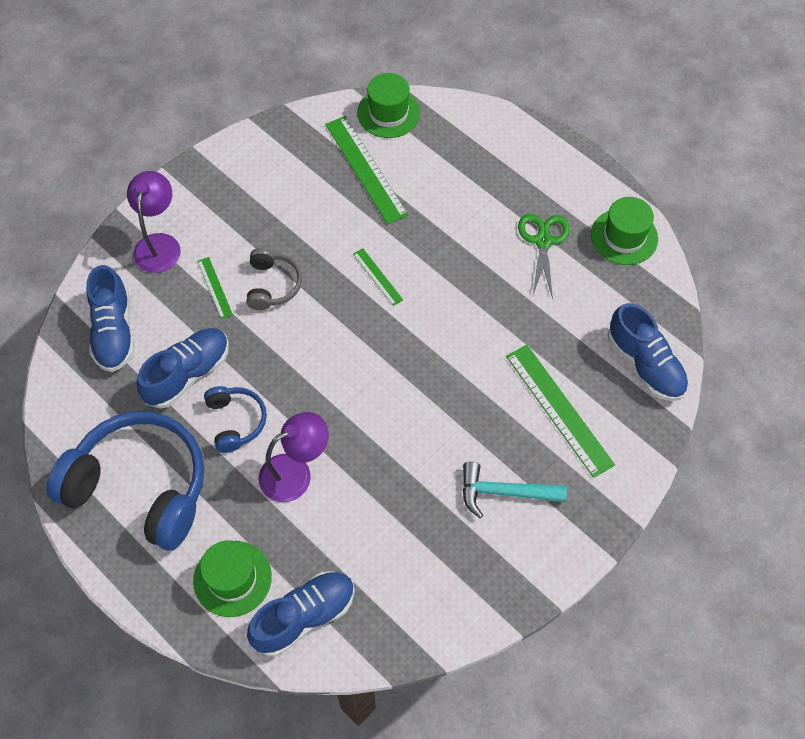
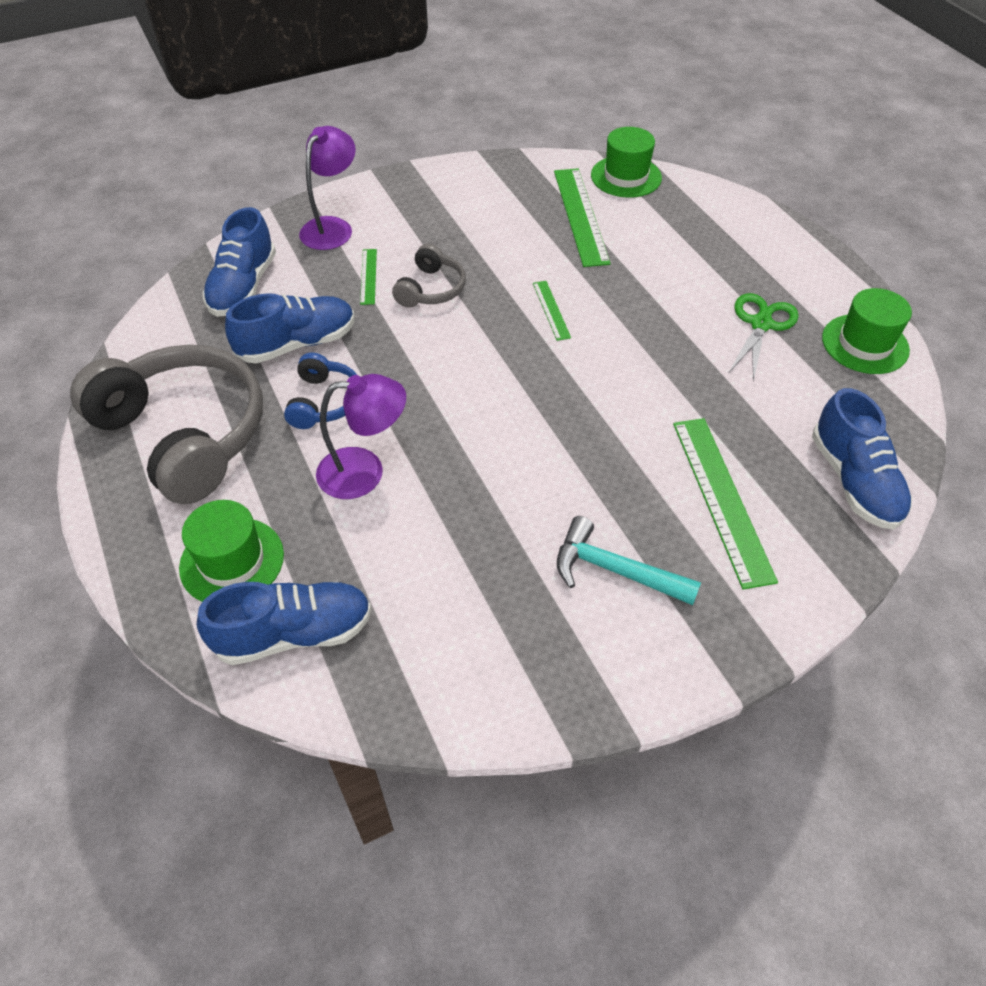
camera: 20 degrees right, 10 degrees down
(140, 487) = (184, 434): blue headphones -> grey headphones

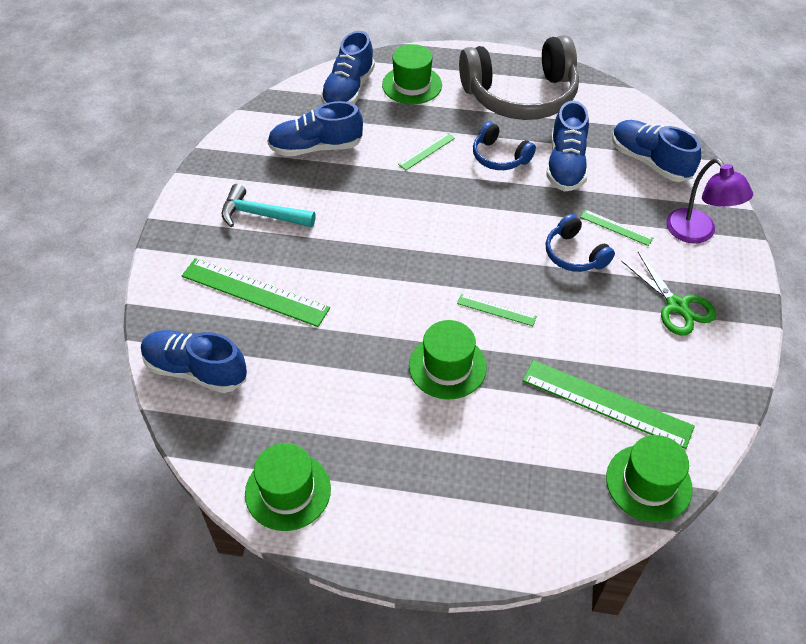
camera: 125 degrees right, 0 degrees up
(365, 472) = (427, 151): purple lamp -> green ruler
(431, 289) = (574, 254): grey headphones -> blue headphones
(449, 593) = (316, 147): none -> blue shoe
(615, 570) = (262, 215): turquoise hammer -> turquoise hammer turned 135 degrees counterclockwise
(645, 312) = (447, 366): none -> green hat
(761, 324) = (370, 434): green scissors -> green scissors (677, 306)

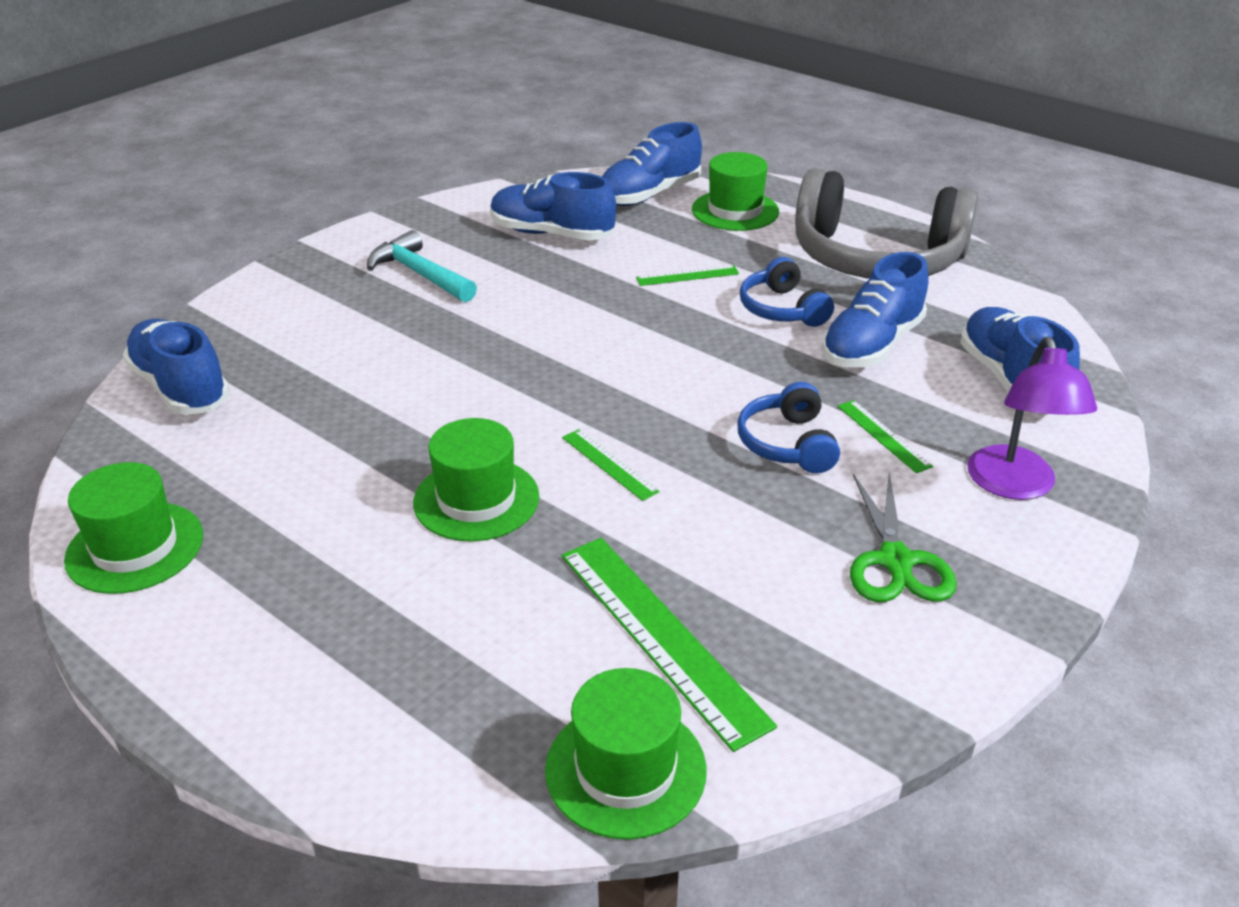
camera: 30 degrees right, 15 degrees down
(255, 292) = (330, 340): green ruler -> none

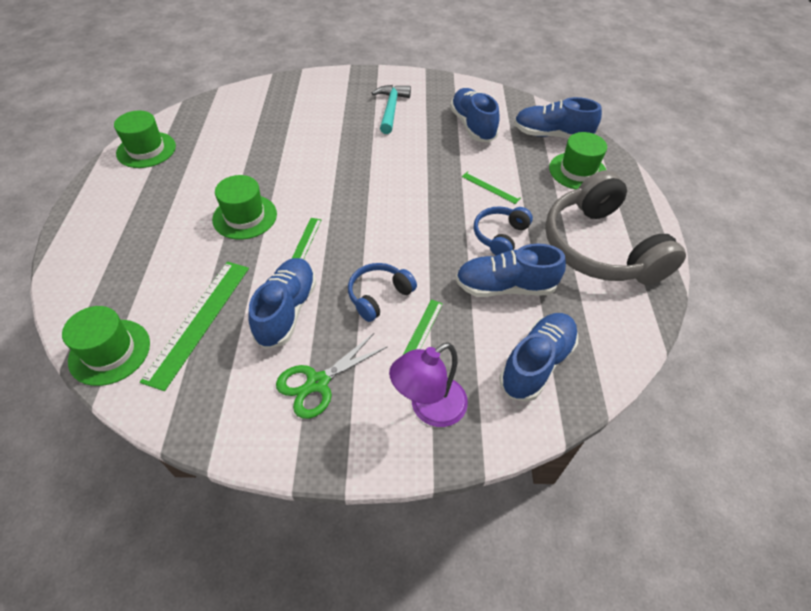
camera: 50 degrees right, 15 degrees up
(181, 388) = (246, 101): blue shoe -> blue shoe (286, 311)

